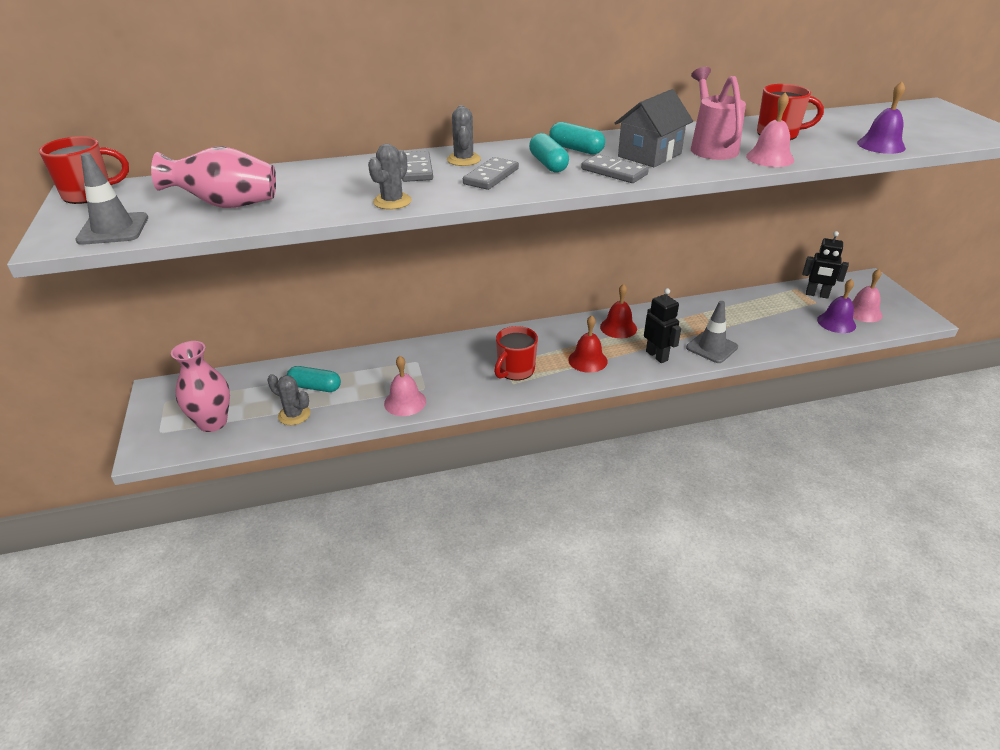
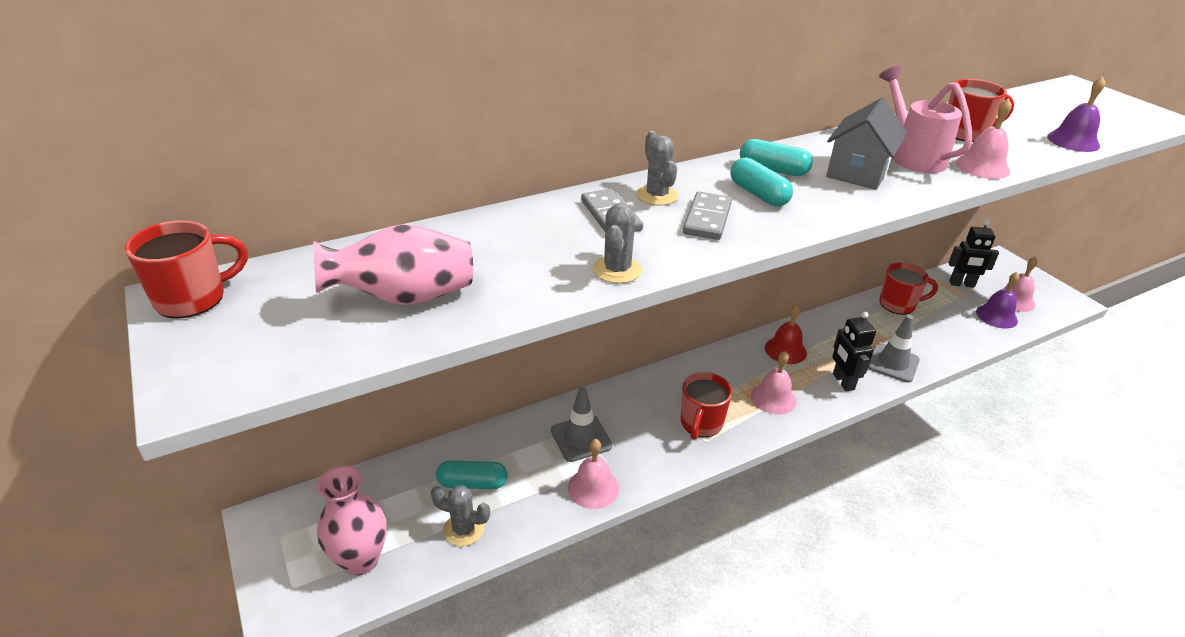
camera: 15 degrees left, 0 degrees up
(113, 229) = (267, 359): grey traffic cone -> grey traffic cone (581, 438)
(587, 360) = (773, 398): red bell -> pink bell
(614, 172) = (839, 200): grey domino -> none
(657, 356) = (843, 382): black robot -> black robot turned 150 degrees counterclockwise
(744, 304) = (898, 304): none -> red mug

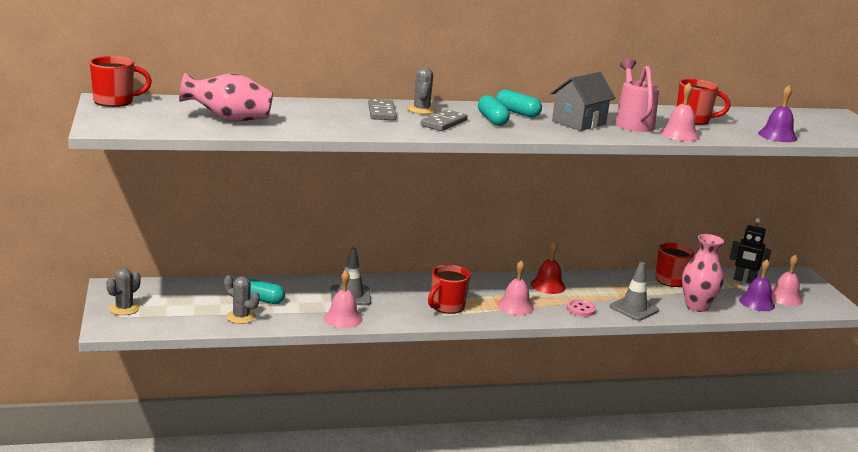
camera: 15 degrees right, 15 degrees down
(360, 559) = (166, 315): pink vase -> pink vase (697, 306)
(617, 270) = (363, 130): grey cactus -> grey cactus (124, 308)
(843, 382) = (581, 309): black robot -> pink button

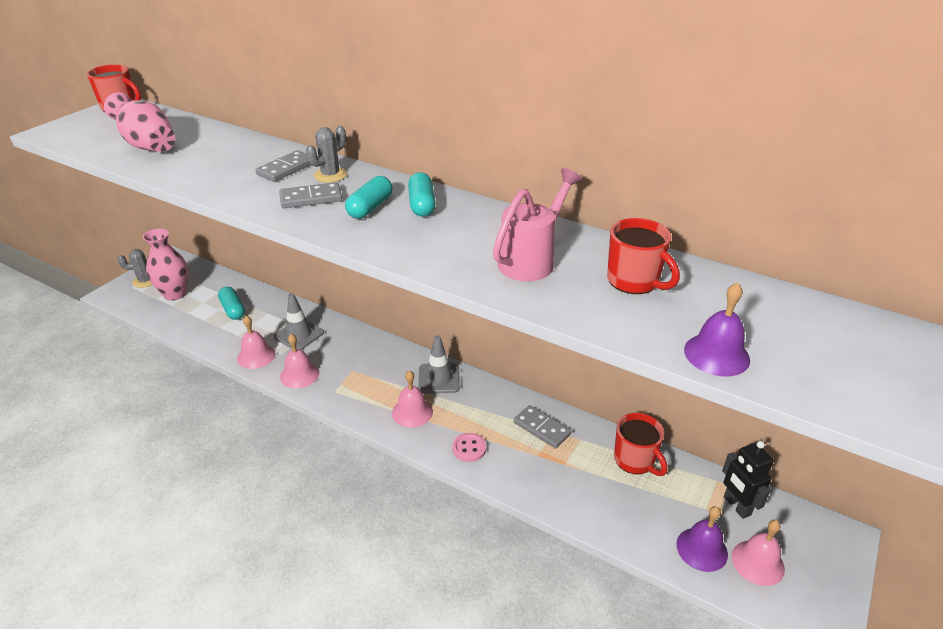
camera: 45 degrees right, 15 degrees up
(241, 317) = (195, 321): grey cactus -> none
(446, 307) = (352, 383): red mug -> none
(548, 285) = (483, 402): red bell -> none
(579, 122) = (461, 239): grey house -> none
(602, 285) = (542, 428): none -> grey domino
(634, 308) = (527, 476): grey traffic cone -> grey traffic cone (439, 378)
(679, 134) = (554, 300): pink bell -> pink bell (299, 374)
(697, 306) = (609, 512): pink vase -> pink vase (175, 294)

